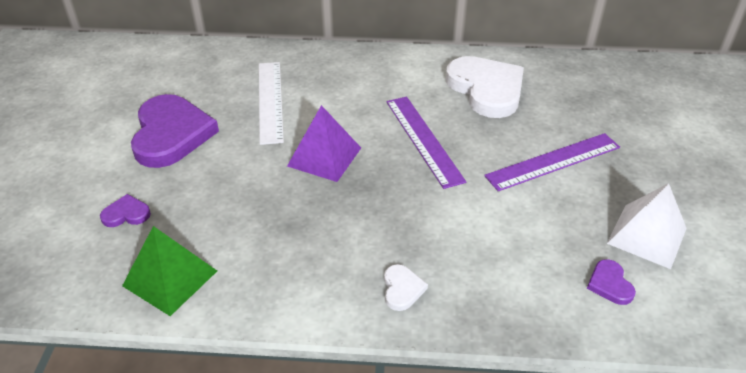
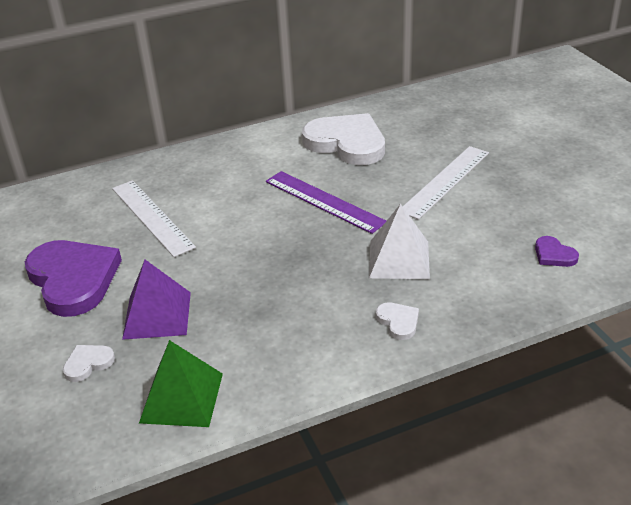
camera: 25 degrees left, 5 degrees down
(126, 214) = (88, 363): purple heart -> white heart
(324, 157) = (245, 245): purple pyramid -> purple pyramid (157, 315)
(553, 161) = (445, 181): purple ruler -> white ruler
(647, 235) = (555, 210): white pyramid -> white pyramid (399, 259)

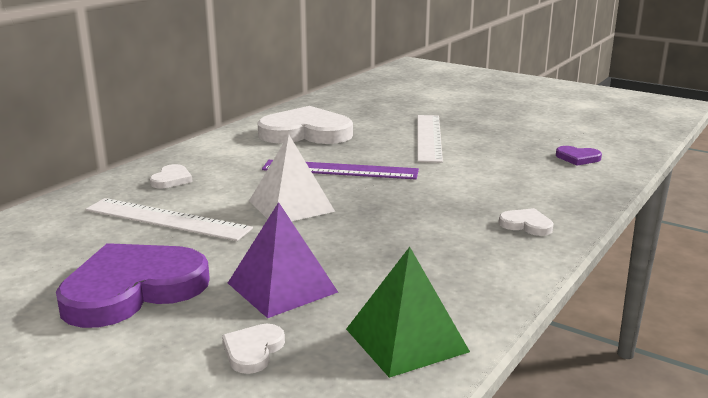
camera: 35 degrees left, 15 degrees down
(73, 279) = (132, 289): purple heart -> purple heart turned 60 degrees counterclockwise
(193, 172) = (171, 179): none -> white heart
(399, 259) = (464, 188): white pyramid -> white pyramid (291, 206)

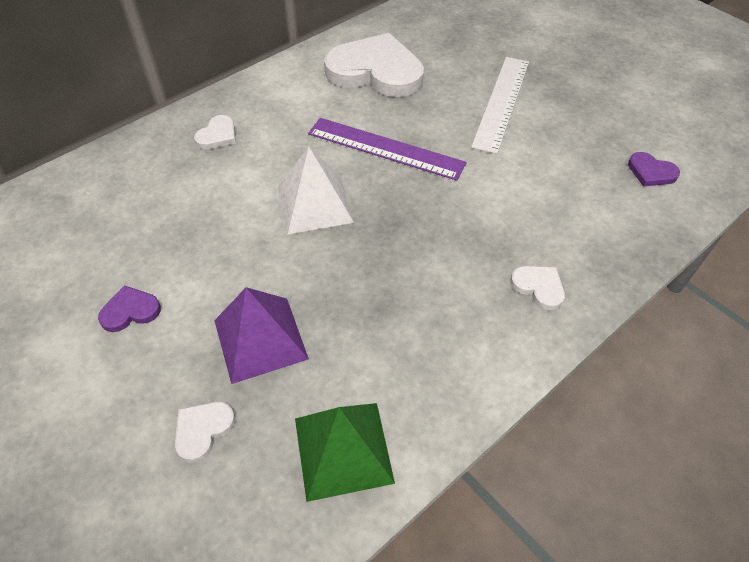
camera: 15 degrees right, 30 degrees up
(132, 289) = (130, 311): purple heart -> purple heart, size x0.43
(167, 219) = (193, 203): white ruler -> none

